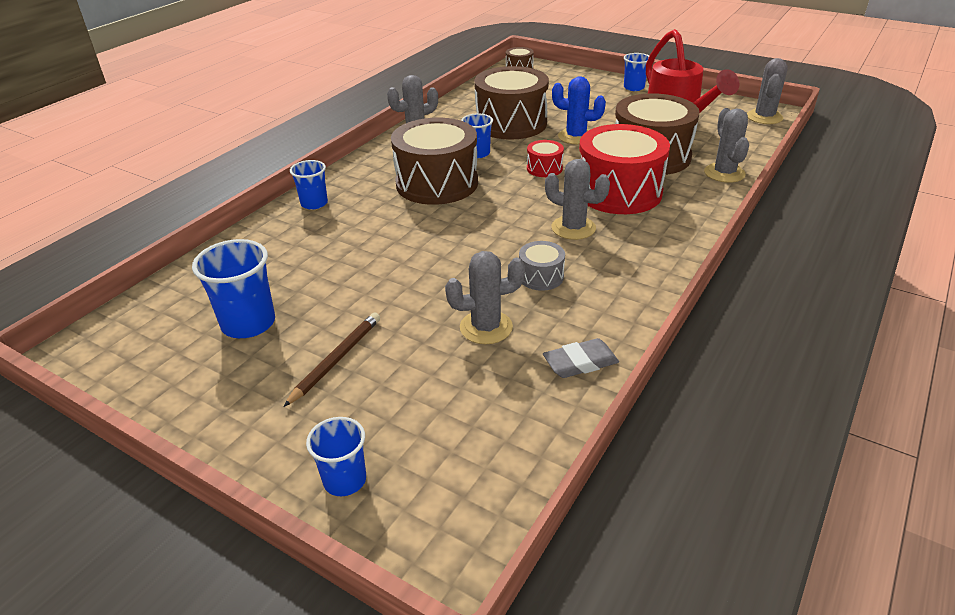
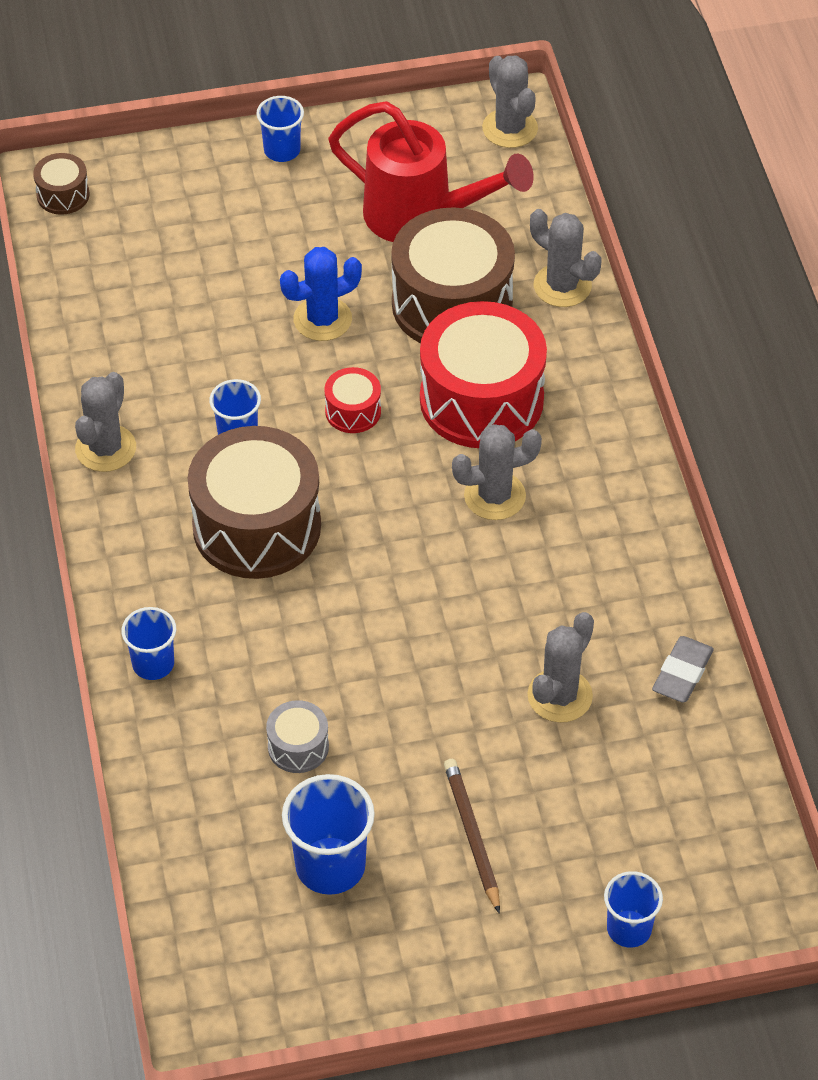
camera: 45 degrees left, 15 degrees up
(511, 123) = (207, 343): brown drum -> none
(541, 277) = (538, 593): grey drum -> grey drum (298, 747)

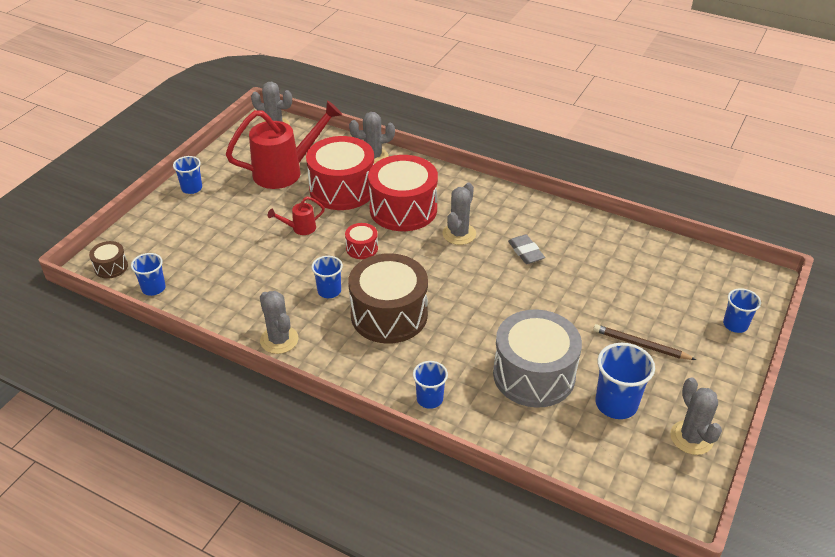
camera: 50 degrees left, 10 degrees down
(69, 263) = (153, 288): none -> blue cup
(298, 747) = (534, 375): grey drum -> grey drum, size x2.23
(322, 319) = (299, 228): blue cactus -> red watering can
(452, 304) = (342, 189): brown drum -> red drum
(560, 696) = (587, 275): grey cactus -> grey cactus (691, 438)
(682, 673) = (610, 235): grey eraser -> grey eraser (525, 252)

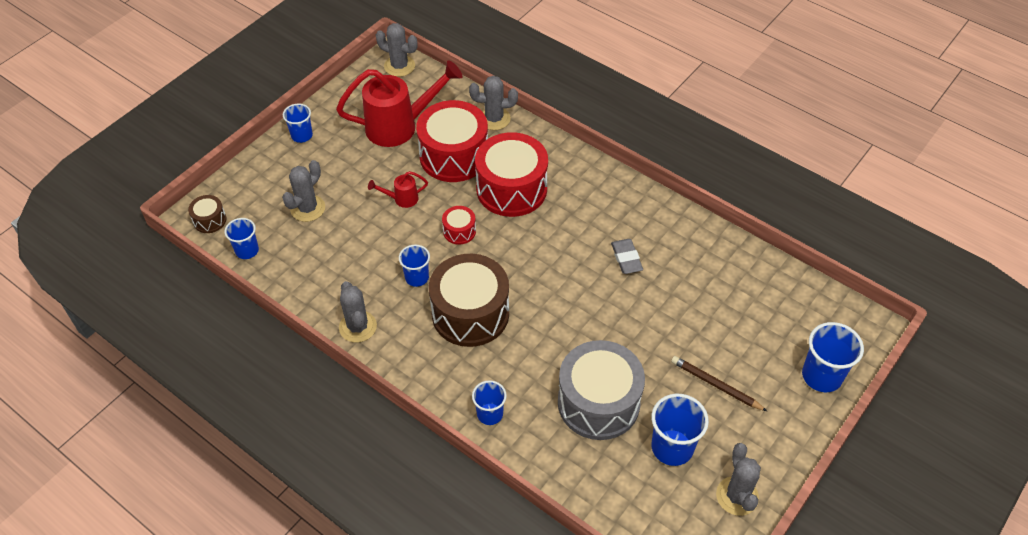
camera: 10 degrees right, 10 degrees up
(459, 234) = (562, 227): grey cactus -> grey cactus (308, 208)
(735, 325) = (821, 376): blue cup -> blue cup, size x1.58

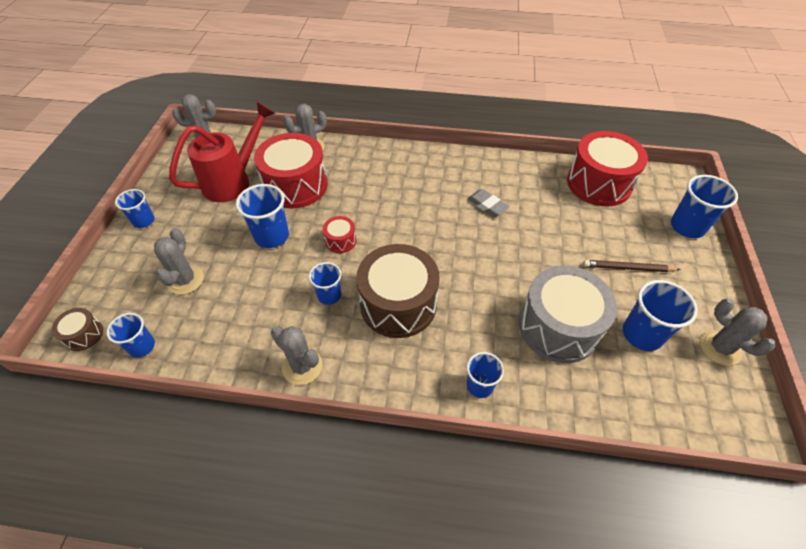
camera: 30 degrees left, 0 degrees up
(401, 199) = (272, 236): red watering can -> blue cup
(511, 189) = (361, 191): red drum -> red drum (599, 183)

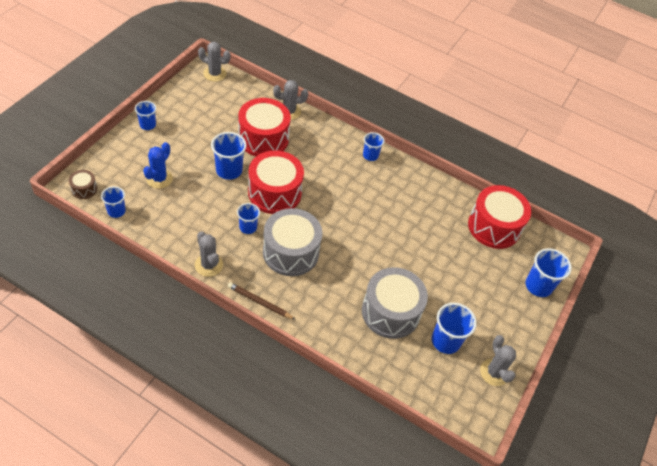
camera: 15 degrees right, 0 degrees up
(185, 280) = (159, 178): grey cactus -> blue cactus
(234, 180) = (221, 117): red watering can -> none
(340, 241) = (274, 193): red drum -> red drum, size x2.23
(398, 304) = (290, 252): brown drum -> grey drum
(480, 385) = (314, 324): blue cup -> blue cup (370, 155)
(487, 205) = (396, 209): grey eraser -> none
(628, 268) = (469, 295): brown pencil -> brown pencil (259, 302)

